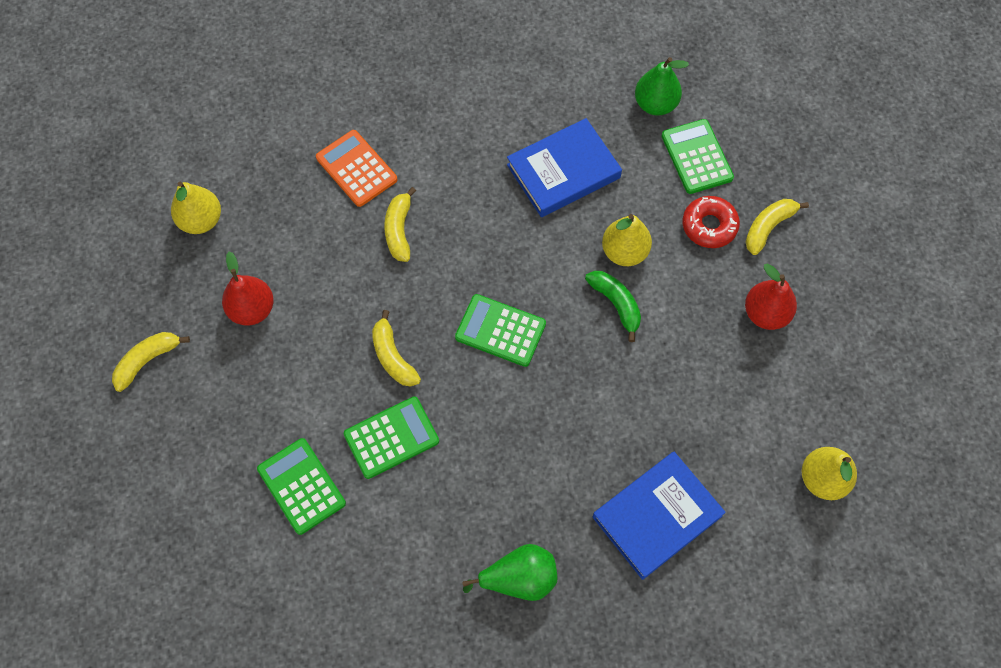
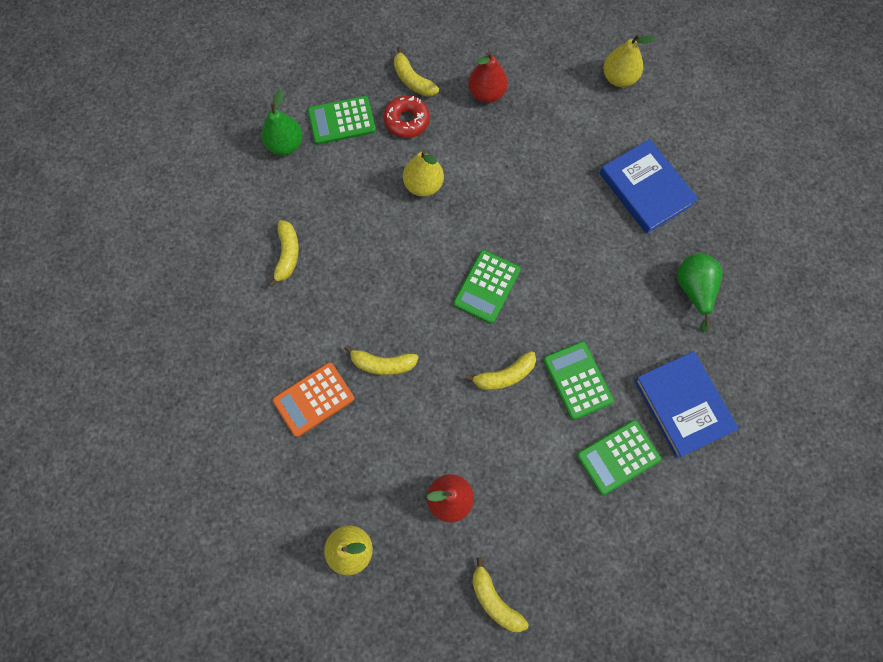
camera: 85 degrees left, 5 degrees up
(518, 124) = (287, 255): none -> yellow banana
(563, 171) = (341, 223): blue book -> blue book (683, 405)
(616, 304) = (470, 196): green banana -> none

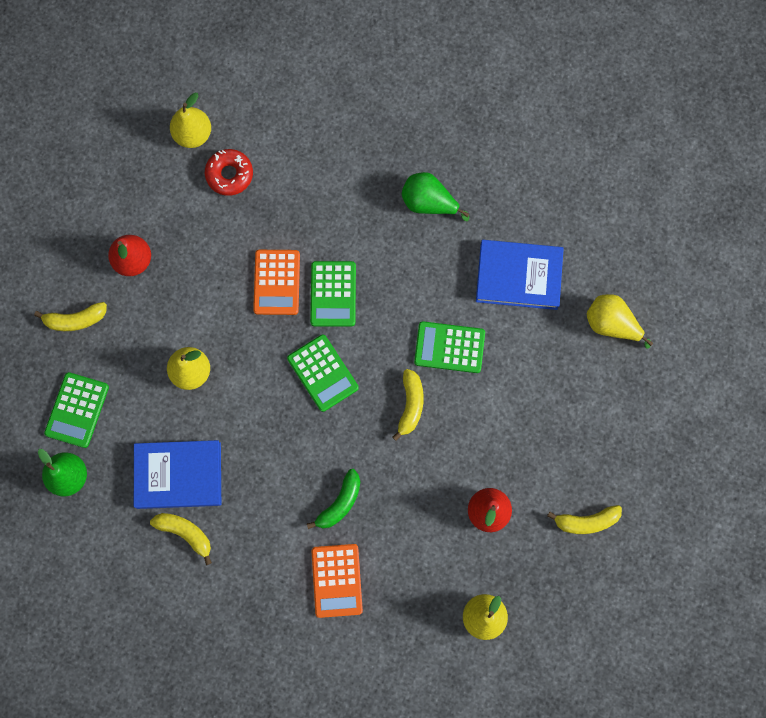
camera: 60 degrees left, 5 degrees up
(382, 364) = (340, 503): yellow banana -> green banana
(406, 121) = (115, 350): red donut -> red donut (229, 175)
(540, 207) = (276, 282): none -> orange calculator
(618, 457) = (530, 354): green calculator -> green calculator (333, 294)
(646, 189) = (315, 182): blue book -> blue book (178, 475)
(697, 518) = (611, 324): none -> yellow pear

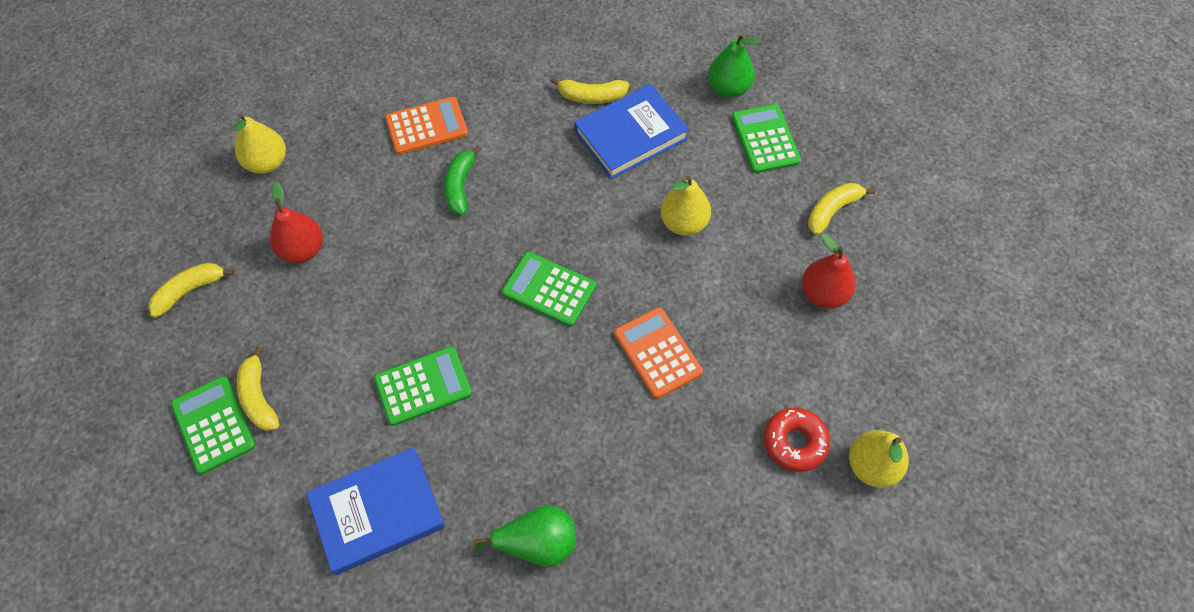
camera: 150 degrees right, 15 degrees down
(333, 294) = (588, 374): green calculator -> green calculator (213, 425)
(337, 580) = (427, 126): orange calculator -> orange calculator turned 105 degrees clockwise
(410, 405) = (436, 306): yellow banana -> yellow banana (259, 397)
(611, 324) = (234, 516): yellow pear -> none

